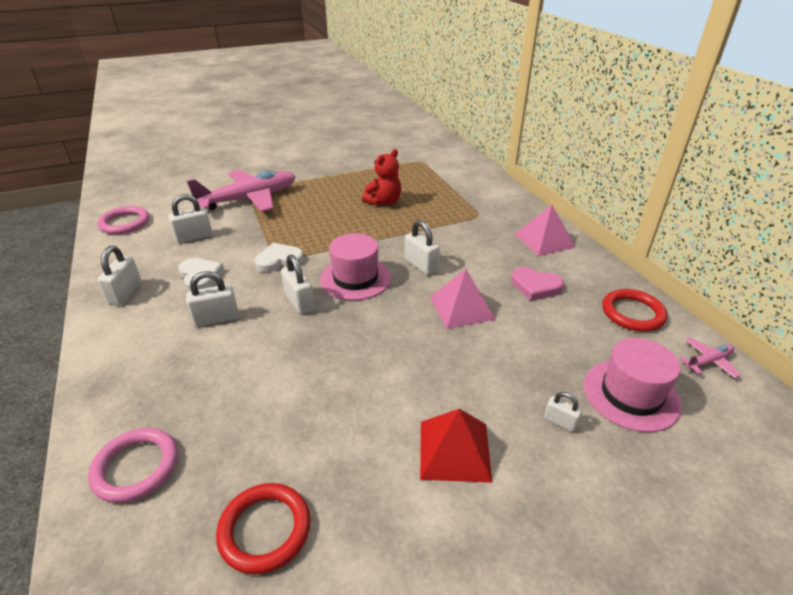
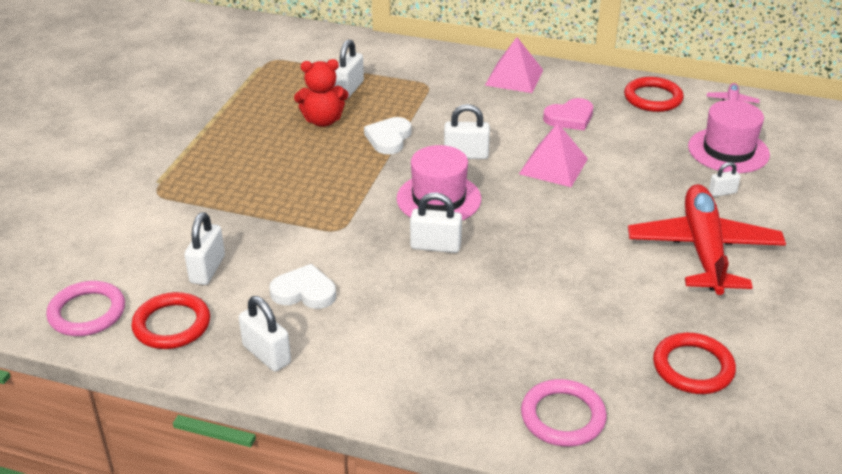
camera: 50 degrees left, 0 degrees up
(132, 250) = (172, 325): none -> red ring
(216, 318) = (398, 306): white padlock -> white padlock (349, 89)
(249, 199) = (175, 200): pink plane -> none
(279, 260) = (344, 230): white heart -> white heart (389, 138)
(384, 202) = (323, 121): red teddy bear -> red teddy bear turned 90 degrees clockwise
(454, 450) = (703, 250): red pyramid -> red plane

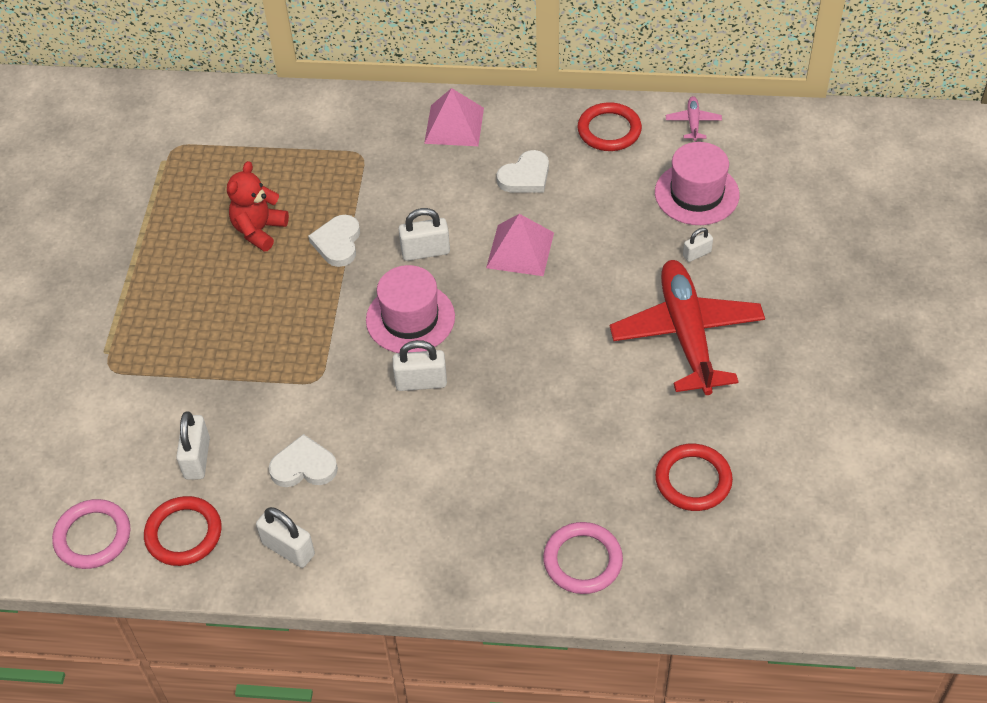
camera: 10 degrees left, 15 degrees up
(323, 121) = (259, 230): red teddy bear -> red teddy bear turned 135 degrees clockwise
(349, 89) = (275, 176): white padlock -> none
(570, 118) = (525, 176): pink heart -> white heart

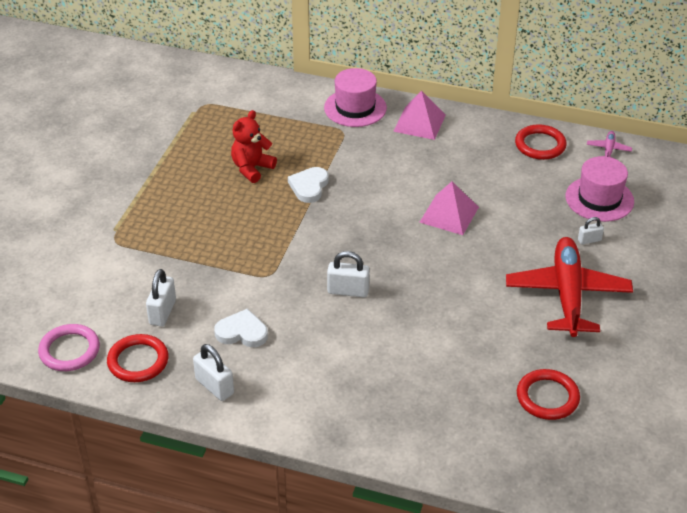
camera: 10 degrees right, 10 degrees down
(410, 318) = (351, 246): pink hat -> pink hat (355, 108)
(425, 251) = (375, 203): white padlock -> none
(525, 176) = (466, 165): white heart -> none
(582, 560) = (443, 438): pink ring -> none

